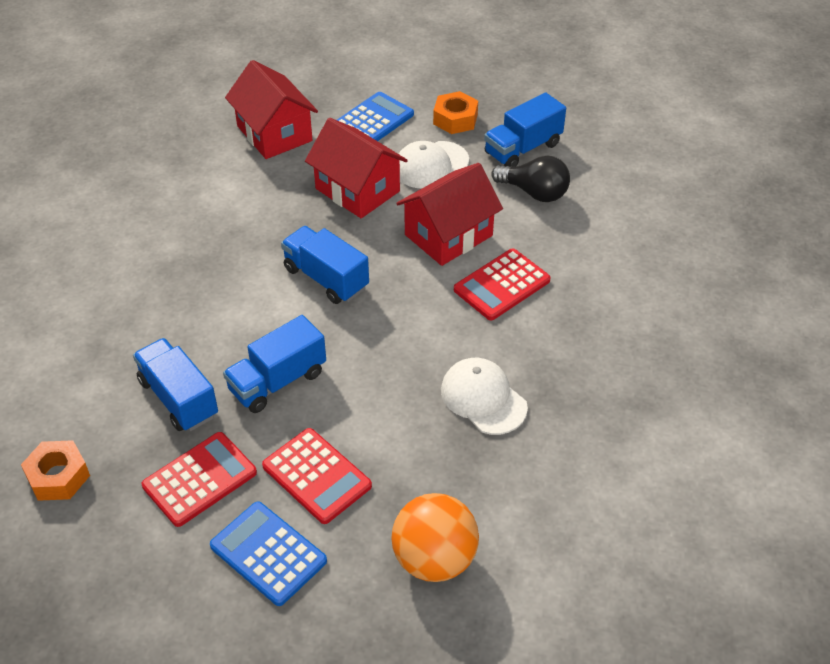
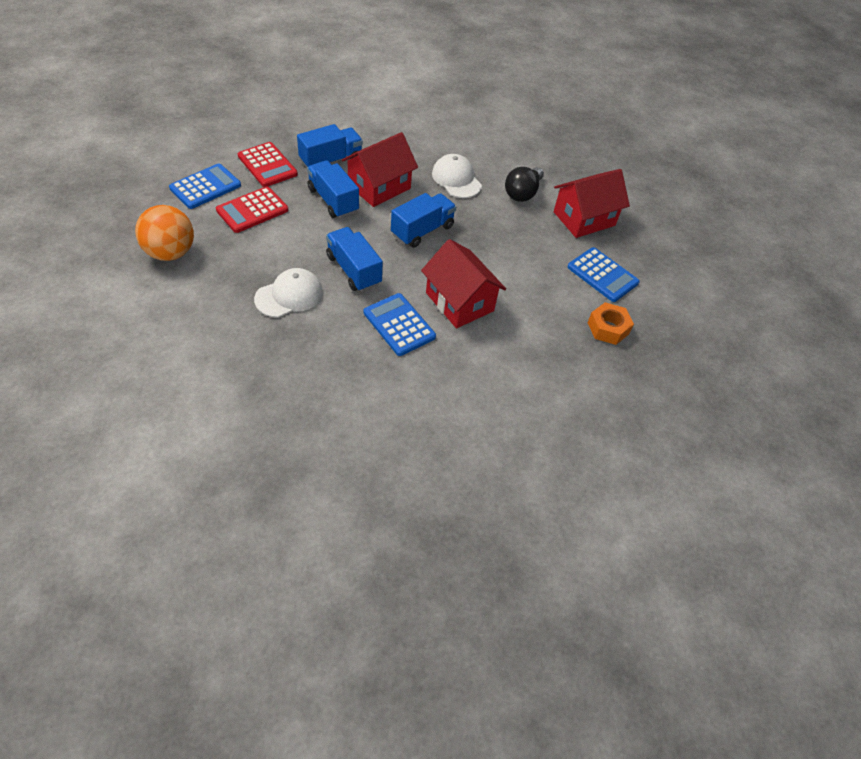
camera: 90 degrees right, 5 degrees up
(58, 476) = (288, 117): orange nut -> none
(357, 190) = (516, 256): red house -> red house (379, 187)
(431, 165) = (545, 303): white cap -> white cap (456, 179)
(502, 285) = (399, 325): red calculator -> blue calculator
(523, 149) = (567, 369): blue truck -> blue truck (353, 270)
(534, 192) = (507, 366): black light bulb -> black light bulb (522, 193)

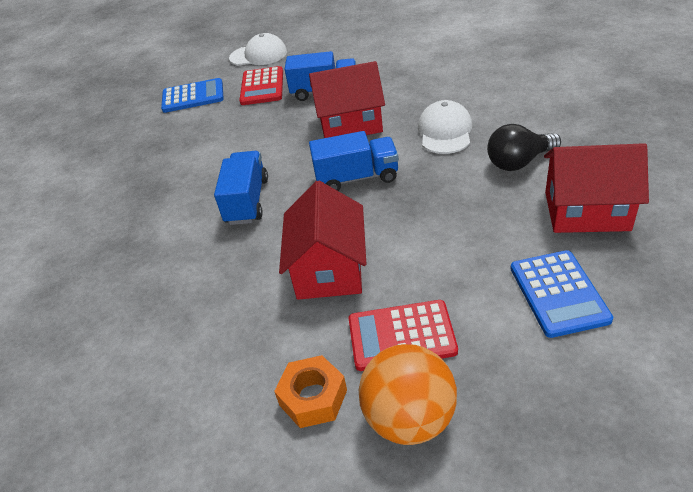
camera: 45 degrees right, 10 degrees down
(170, 253) = (111, 146): orange ball -> orange ball (409, 418)
(252, 210) = (211, 123): red calculator -> red calculator (401, 336)
(289, 295) = (164, 210): white cap -> white cap (258, 55)
(333, 200) = (291, 129): blue truck -> none
(399, 325) = (238, 273): blue calculator -> none
(608, 328) = (509, 373): orange nut -> orange nut (313, 398)

